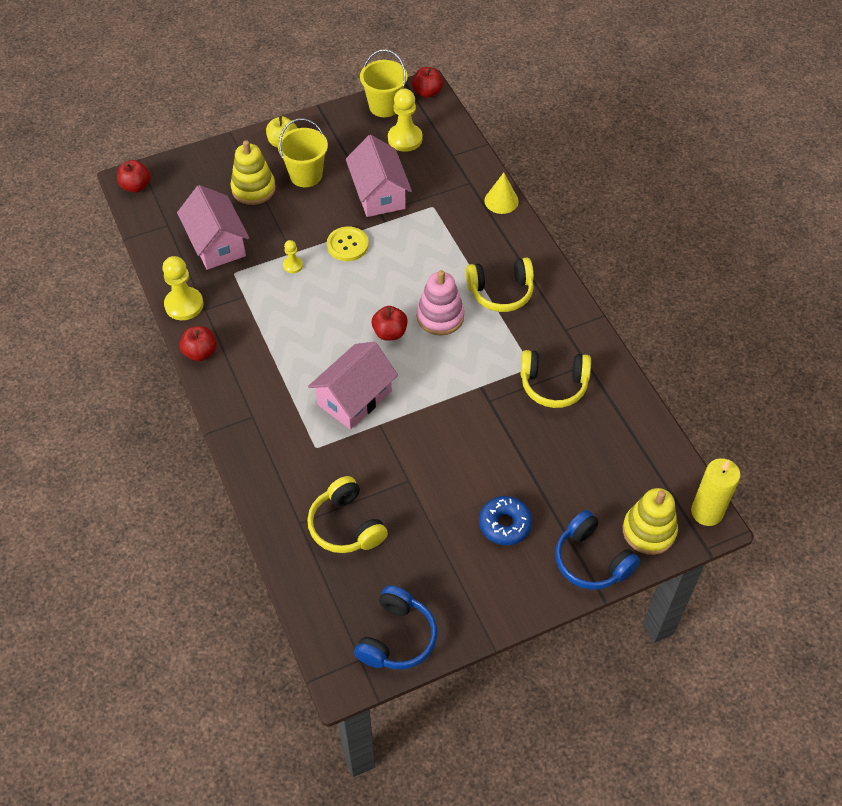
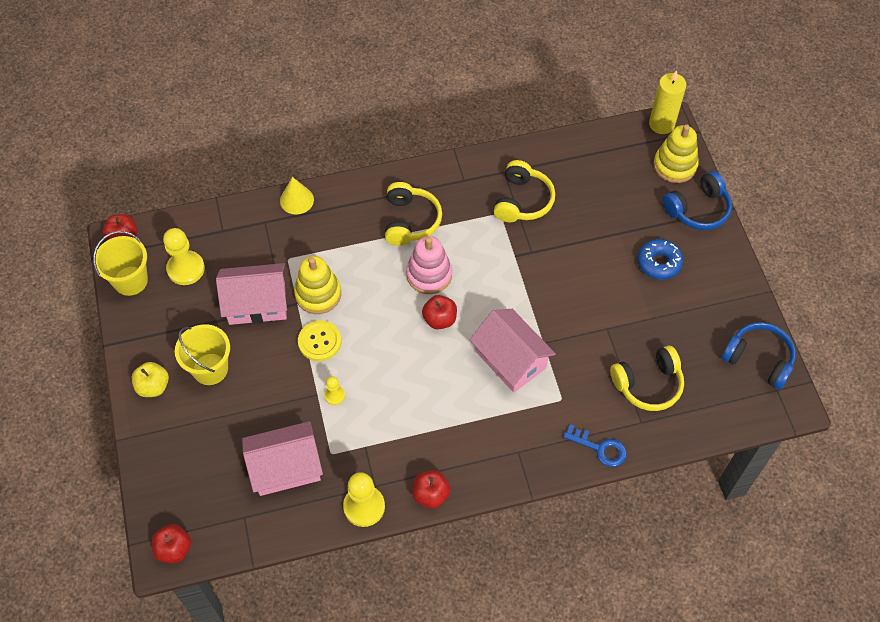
camera: 80 degrees left, 5 degrees up
(253, 189) = (215, 423): yellow stacking toy -> yellow stacking toy (318, 294)
(264, 487) = (600, 448): none -> blue key

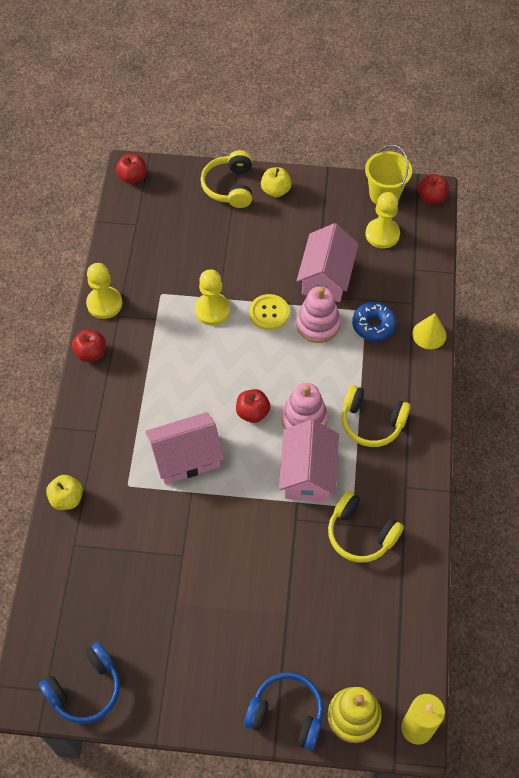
camera: 110 degrees right, 0 degrees up
(210, 369) = (275, 230): yellow bucket -> none
(285, 467) = (164, 260): pink house -> pink house (308, 473)
(318, 294) = (318, 324): yellow stacking toy -> pink stacking toy
(334, 395) = (212, 310): yellow pawn -> yellow pawn, size x1.90
(600, 448) = (67, 498): blue key -> yellow apple
(648, 384) = (108, 568): yellow headphones -> yellow headphones (230, 186)
(659, 263) = (235, 639): blue donut -> blue donut (373, 325)
(698, 209) = (286, 714): blue headphones -> blue headphones turned 120 degrees clockwise

